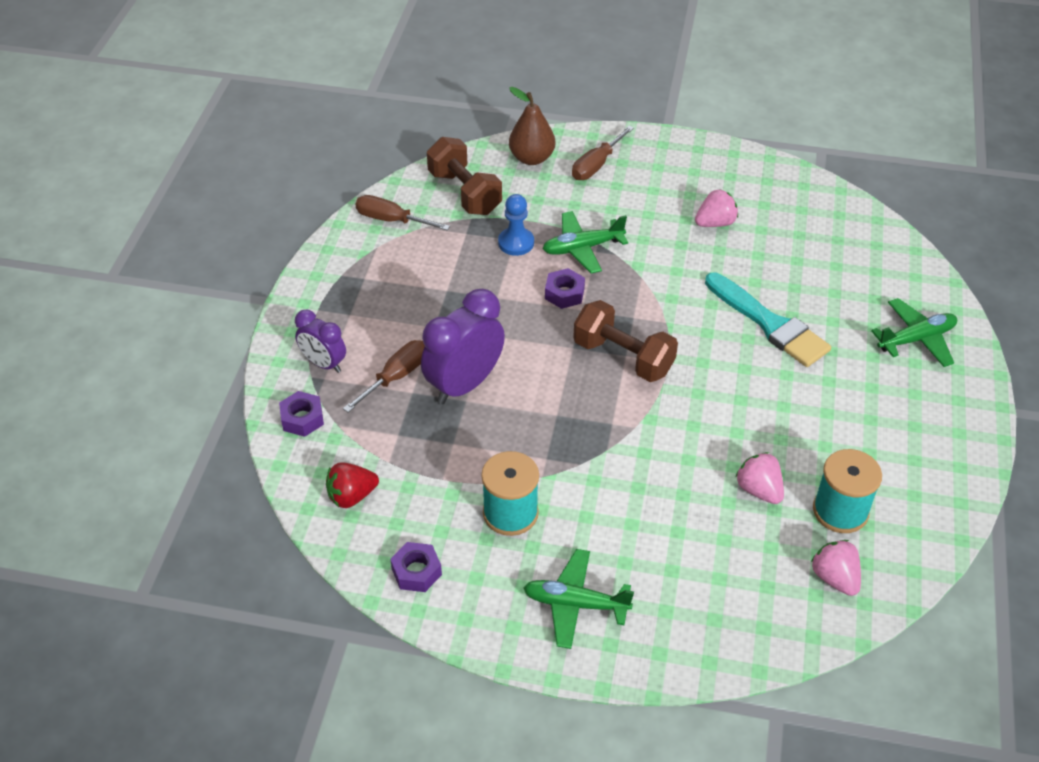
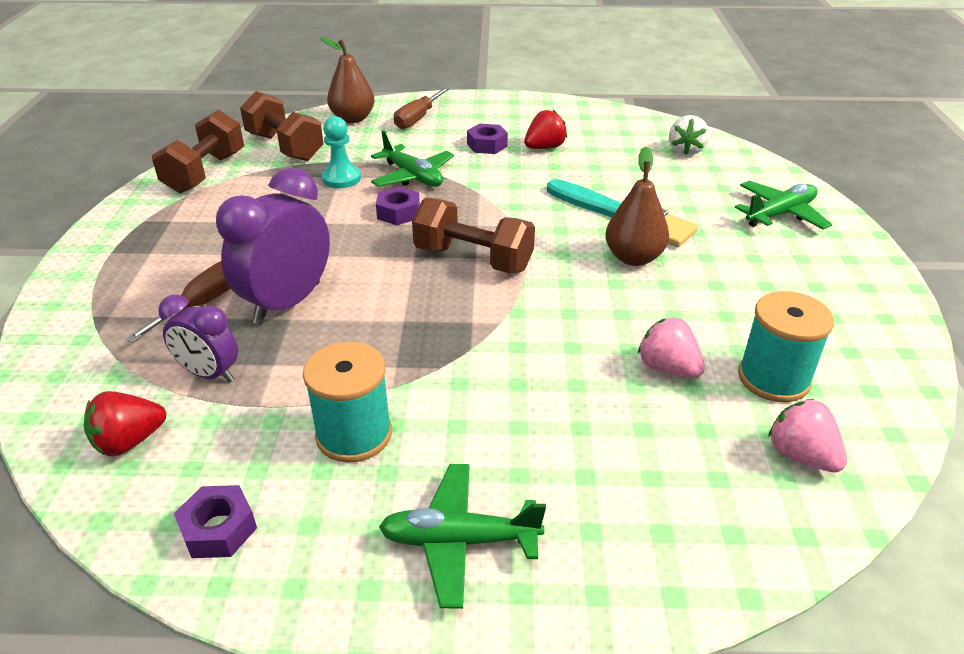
camera: 10 degrees left, 10 degrees down
(302, 418) = (73, 360): purple nut -> purple nut (487, 145)
(324, 364) = (110, 301): purple clock -> purple clock (209, 374)
(392, 220) = (205, 173): brown screwdriver -> brown dumbbell
(516, 243) = (341, 178): blue pawn -> turquoise pawn
(582, 248) = (413, 176): green plane -> green plane turned 105 degrees counterclockwise
(715, 223) = (544, 148): pink strawberry -> red strawberry
(764, 374) = (633, 258): none -> brown pear
(855, 243) = (686, 150): none -> white strawberry

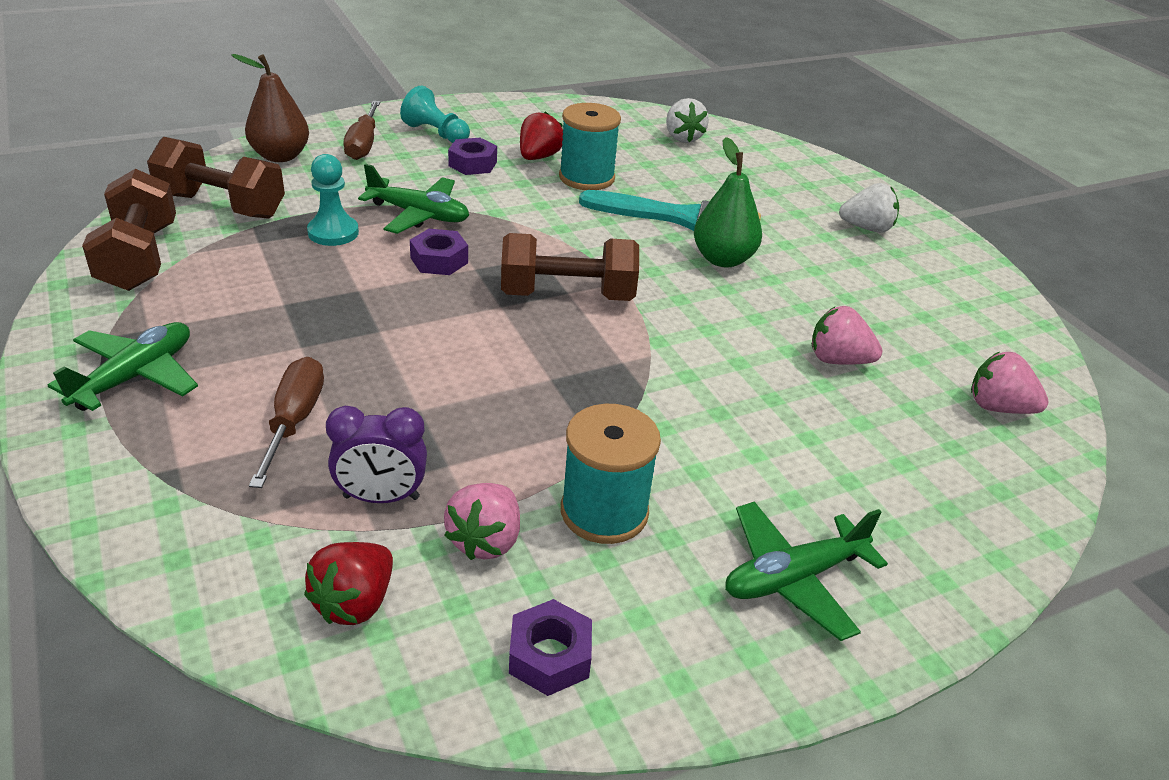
camera: 30 degrees left, 0 degrees up
(250, 427) = (486, 540): none -> pink strawberry
(287, 303) = (400, 393): purple clock -> none
(478, 118) = (436, 133): none -> turquoise pawn
(633, 258) = (723, 259): brown pear -> green pear
(773, 378) = (928, 346): turquoise spool -> turquoise spool (586, 178)
(780, 214) = (816, 189): green plane -> green plane (135, 376)
(803, 258) = (866, 228): none -> white strawberry

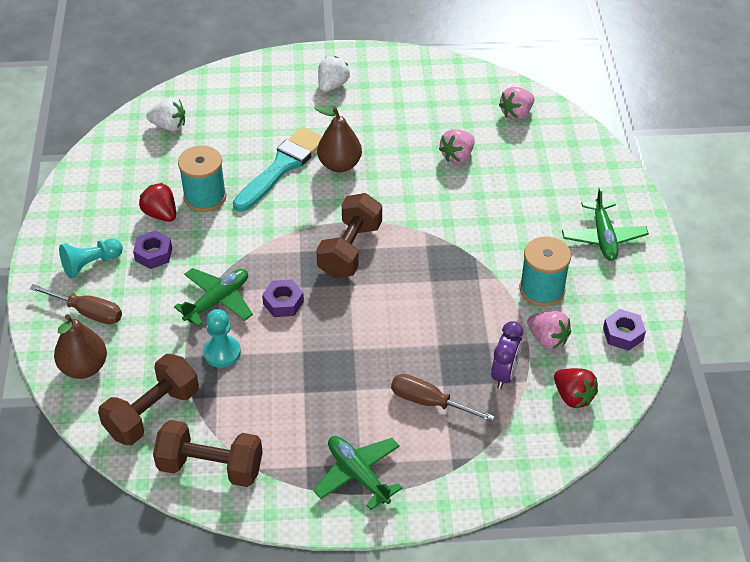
camera: 65 degrees left, 10 degrees up
(723, 259) = (339, 165): green pear -> brown pear

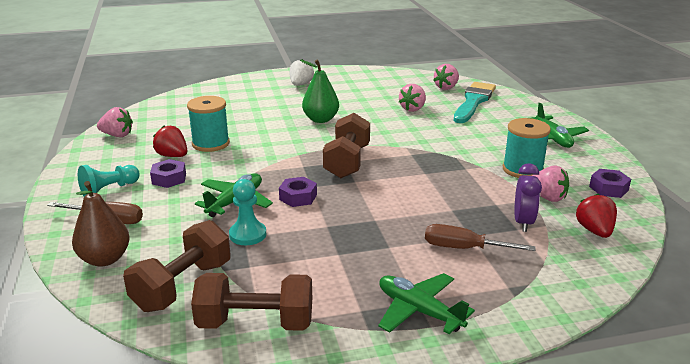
camera: 10 degrees left, 20 degrees down
(103, 167) = (117, 135): none -> pink strawberry
(169, 126) = (173, 111): white strawberry -> none
(282, 167) = (273, 124): turquoise brush -> turquoise brush (473, 101)
(339, 165) = (320, 119): brown pear -> green pear
(573, 396) = (594, 231): red strawberry -> red strawberry turned 135 degrees counterclockwise

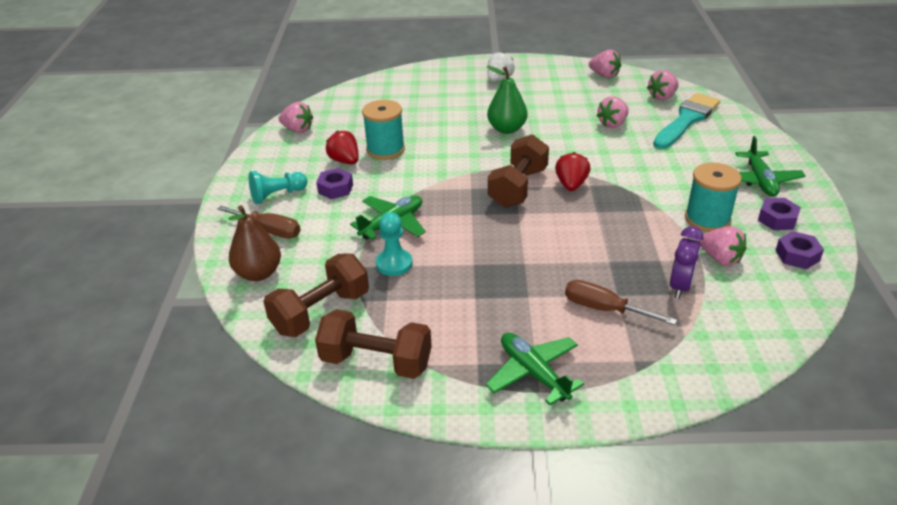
camera: 15 degrees right, 10 degrees up
(298, 197) = (455, 226): purple nut -> purple nut (777, 219)
(392, 76) = (604, 75): none -> pink strawberry
(594, 231) = (756, 307): red strawberry -> red strawberry (571, 185)

